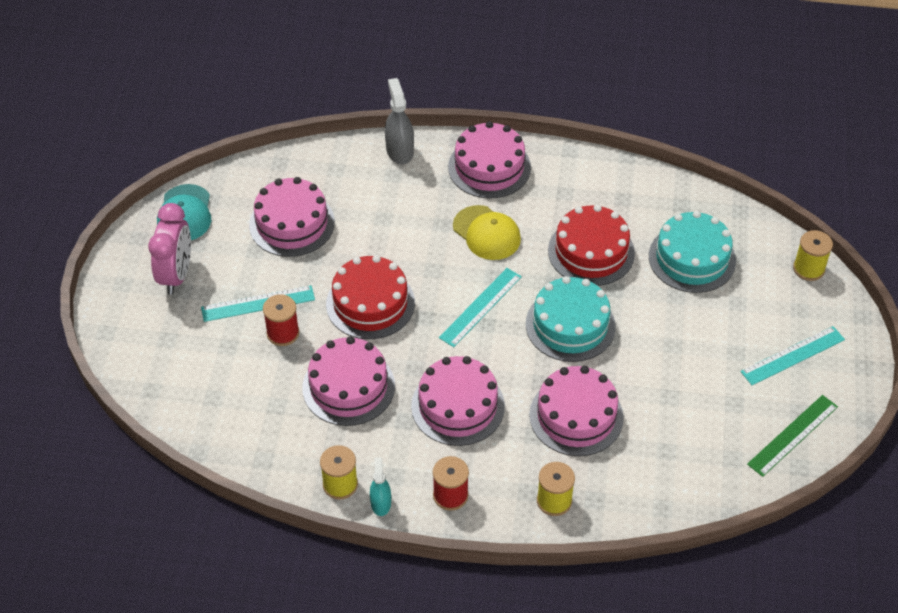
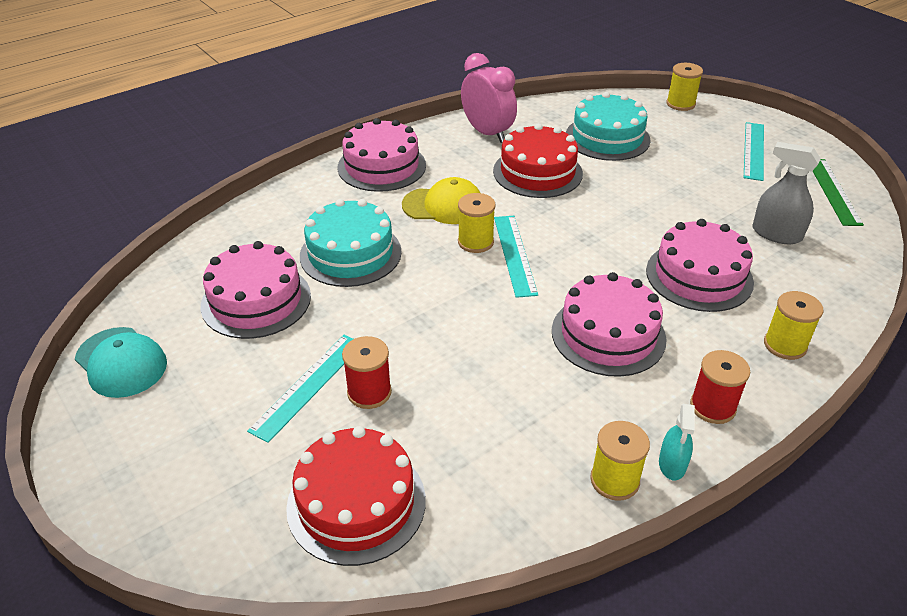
camera: 45 degrees left, 10 degrees down
(176, 275) = (179, 422): pink clock -> pink clock (487, 133)
(348, 387) = (496, 390): pink cake -> none
(370, 303) = (419, 312): red cake -> red cake (356, 503)
(380, 503) = (672, 464): turquoise spray bottle -> turquoise spray bottle turned 120 degrees counterclockwise
(399, 151) = (289, 195): grey spray bottle -> grey spray bottle (776, 234)
(469, 278) = (475, 242): none -> yellow spool
(570, 325) = (597, 223): turquoise cake -> turquoise cake (350, 253)

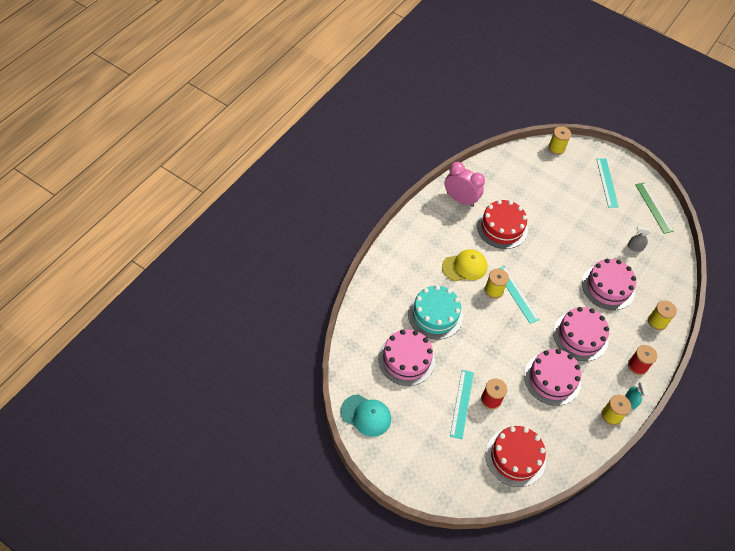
camera: 25 degrees left, 15 degrees up
(381, 166) = (415, 242): pink cake -> pink cake (552, 379)
(607, 138) = (527, 188): turquoise cake -> none
(776, 234) = (635, 247): grey spray bottle -> grey spray bottle, size x0.63

